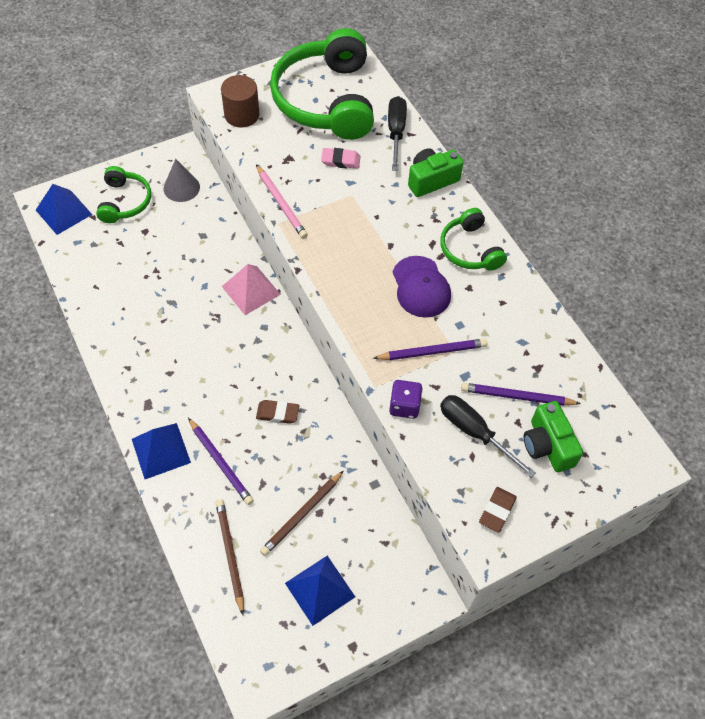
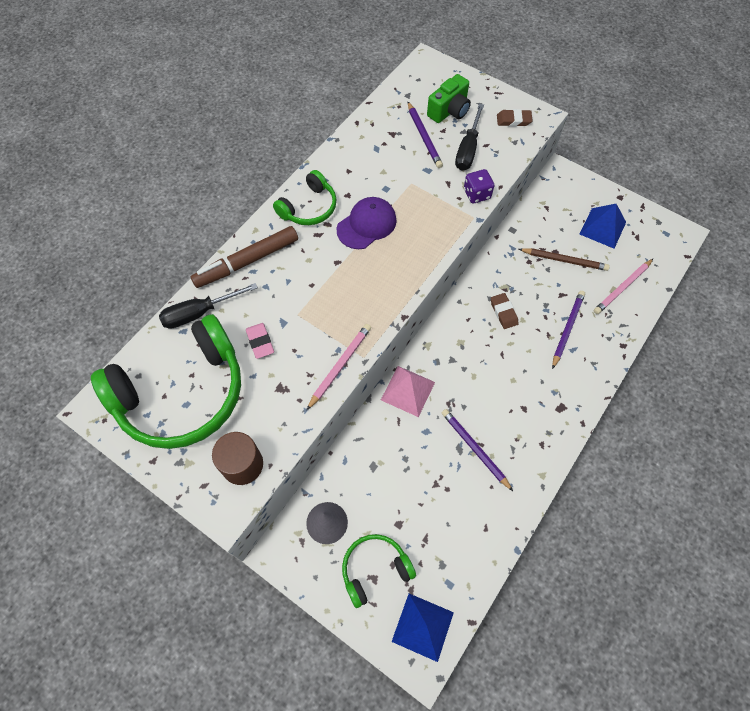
camera: 115 degrees left, 5 degrees up
(160, 450) = (588, 374): blue pyramid -> none
(230, 554) = (622, 288): brown pencil -> pink pencil
(431, 180) = (247, 261): green camera -> brown marker
(432, 352) = (421, 195): purple pencil -> purple pencil (475, 449)

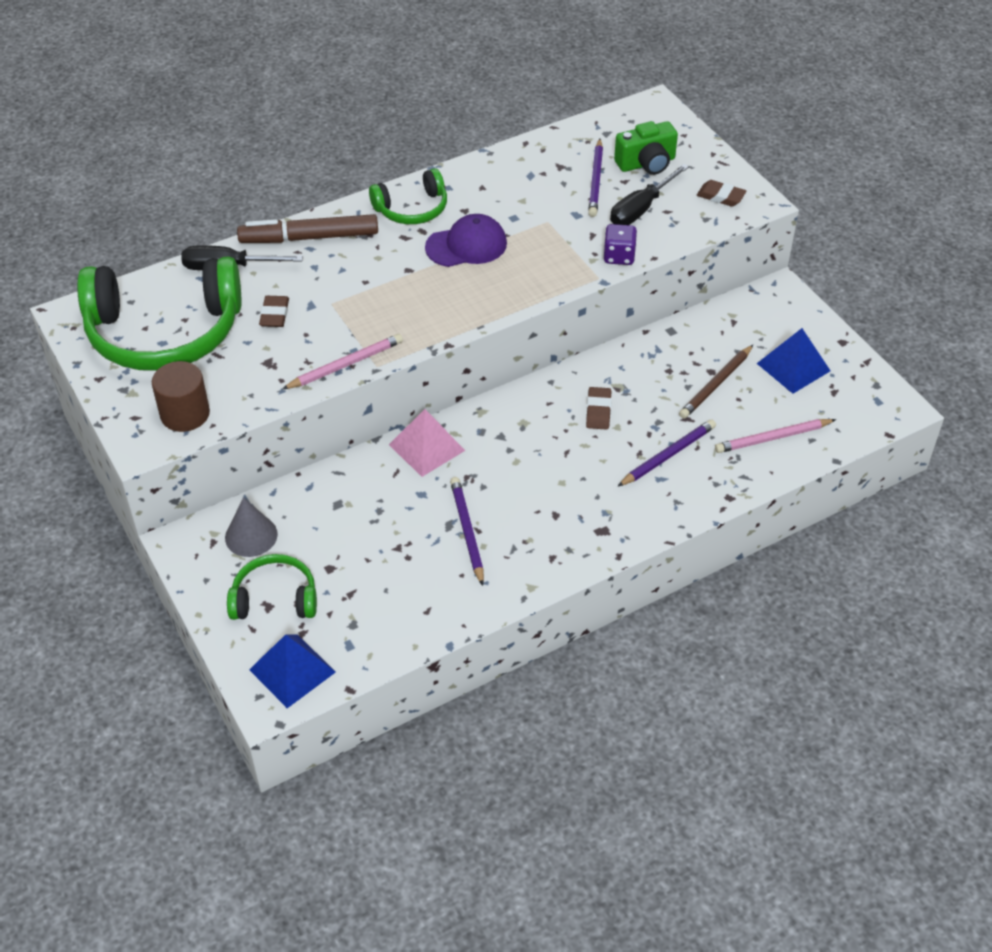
camera: 25 degrees right, 15 degrees down
(260, 342) = (274, 314): pink eraser -> brown eraser
(564, 260) = (716, 384): brown pencil -> brown pencil turned 90 degrees clockwise

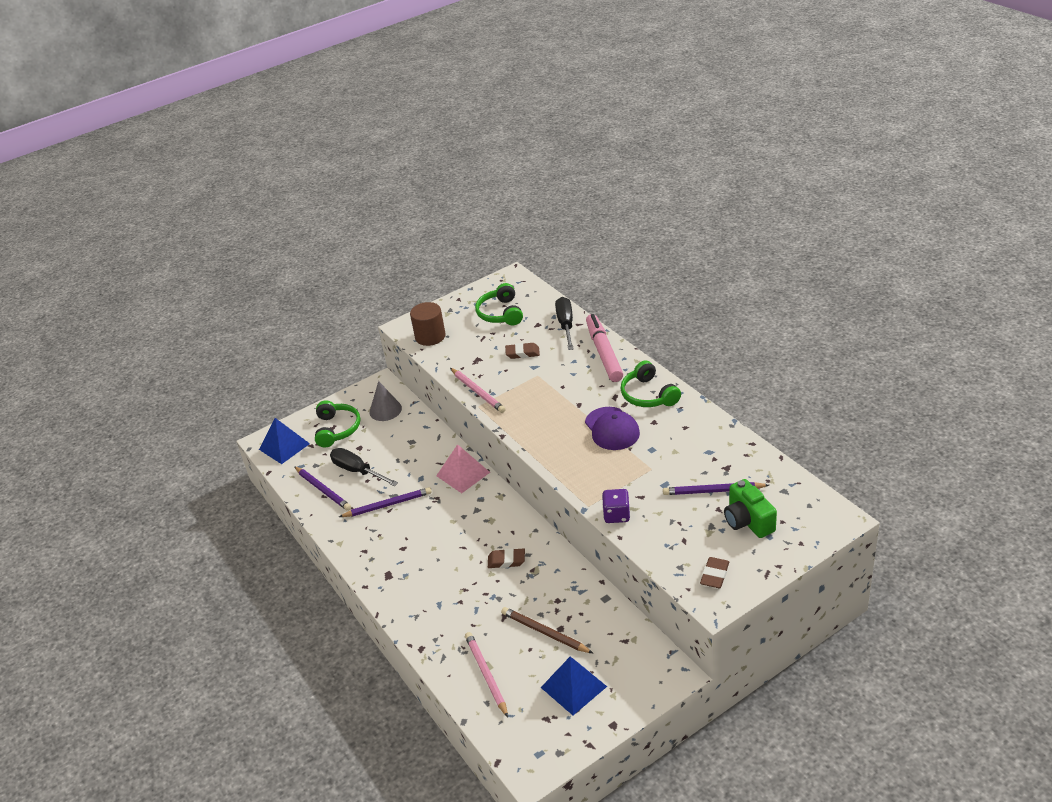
camera: 90 degrees right, 10 degrees down
(164, 332) = (500, 313): green headphones -> green headphones, size x0.51
(309, 237) = (604, 353): brown marker -> pink marker
(641, 209) = (682, 523): black screwdriver -> black screwdriver (357, 471)
(668, 455) = (463, 607): purple pencil -> purple pencil (323, 490)

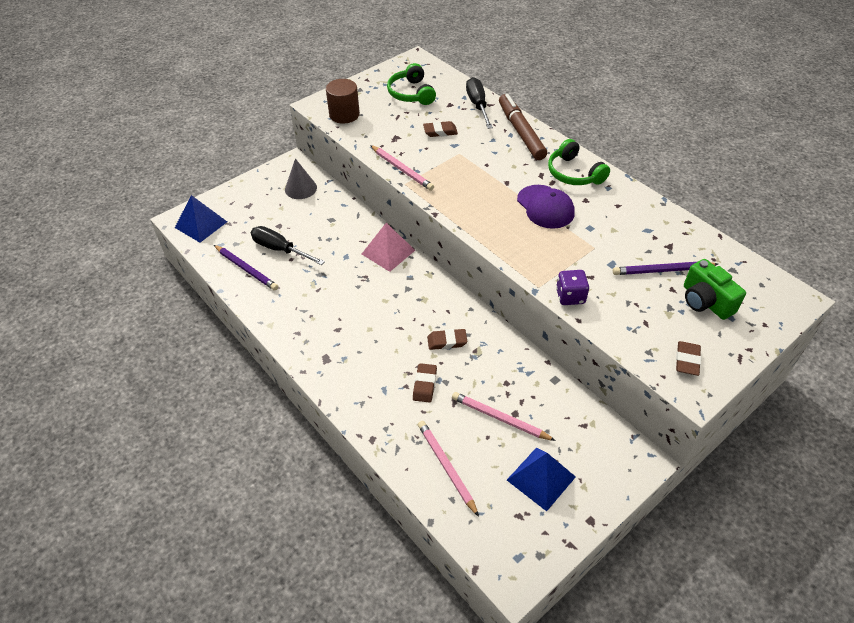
camera: 10 degrees left, 10 degrees up
(337, 429) = (254, 207): green headphones -> none
(388, 505) = (316, 284): purple pencil -> none
(478, 600) = (424, 385): none -> brown eraser
(545, 632) = (500, 418): brown pencil -> pink pencil
(604, 353) = (521, 132): pink marker -> brown marker

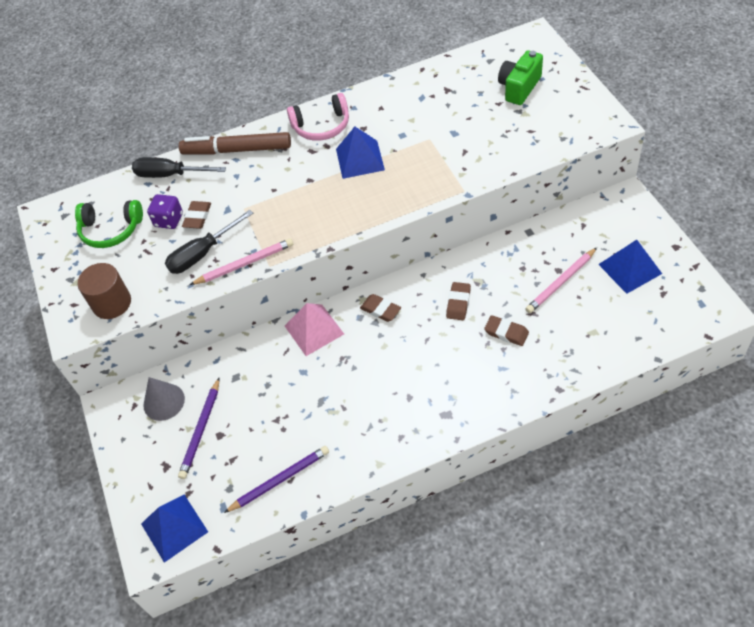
camera: 65 degrees left, 5 degrees up
(280, 249) = (262, 438): black screwdriver -> black screwdriver (202, 254)
(446, 467) = (604, 335): pink pencil -> none
(545, 207) = (360, 159): purple cap -> blue pyramid
(570, 296) = (484, 171): purple dice -> purple dice (169, 220)
(574, 173) = (322, 126): green headphones -> pink headphones
(662, 270) = (474, 102): purple pencil -> purple pencil (201, 430)
(687, 360) = (578, 118): brown eraser -> brown eraser (380, 310)
(705, 301) = (519, 87): green camera -> green camera turned 135 degrees clockwise

